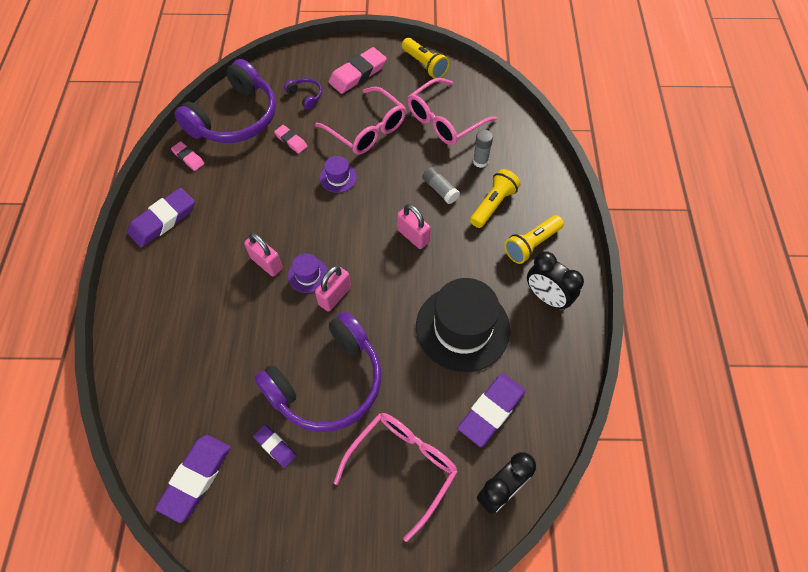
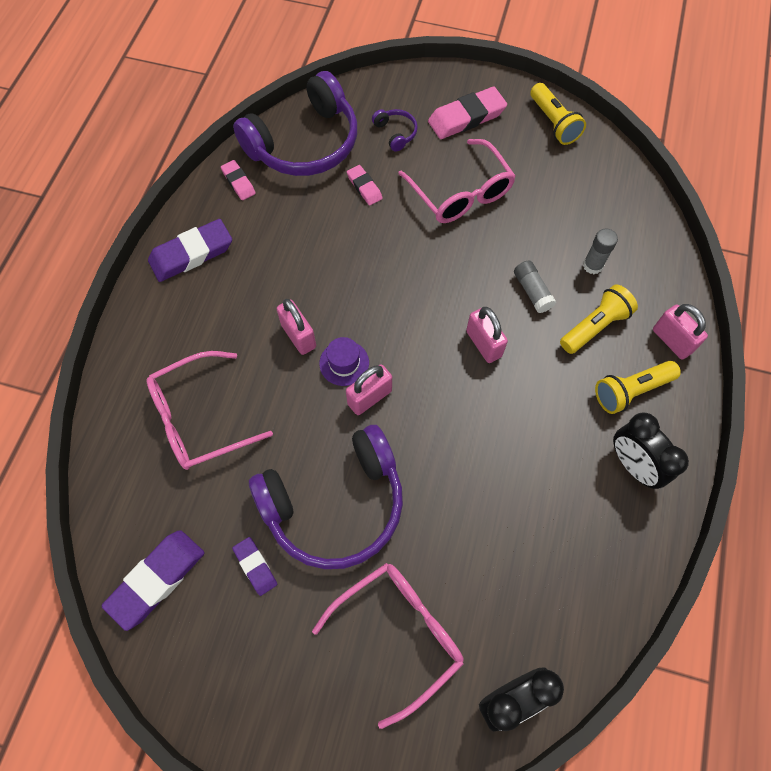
camera: 15 degrees right, 5 degrees up
(338, 177) = (410, 247): purple hat -> none
(444, 121) = (560, 202): pink glasses -> pink glasses (199, 418)
(462, 328) = (516, 477): black hat -> none
(491, 411) = (525, 593): purple eraser -> none
(552, 202) = (672, 341): none -> pink padlock

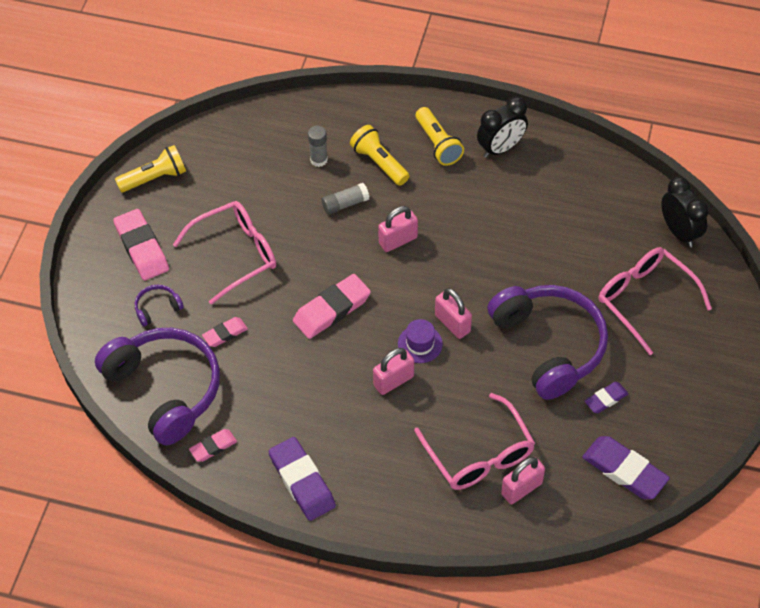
camera: 90 degrees left, 10 degrees down
(391, 278) = (331, 309): none -> pink eraser
(672, 341) = (392, 113): pink padlock -> pink padlock (521, 489)

